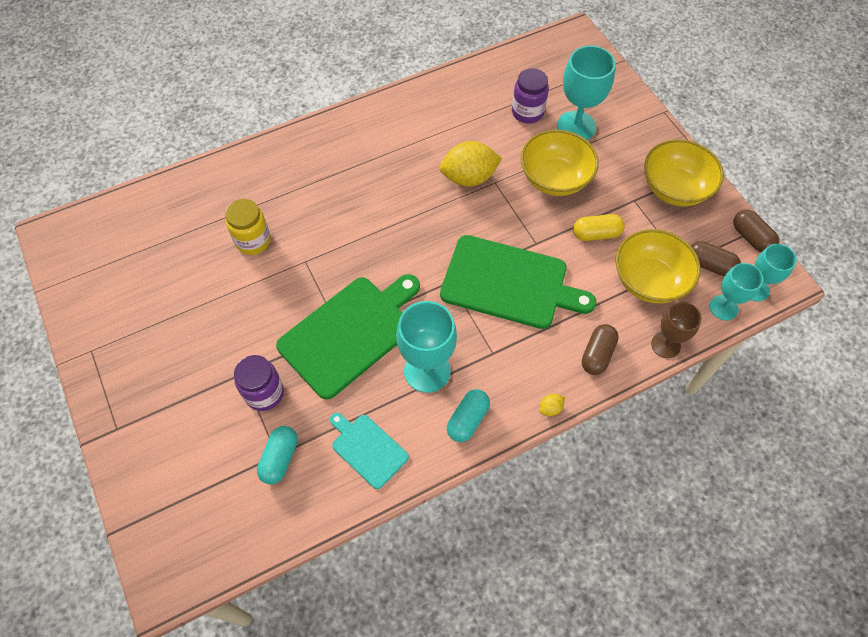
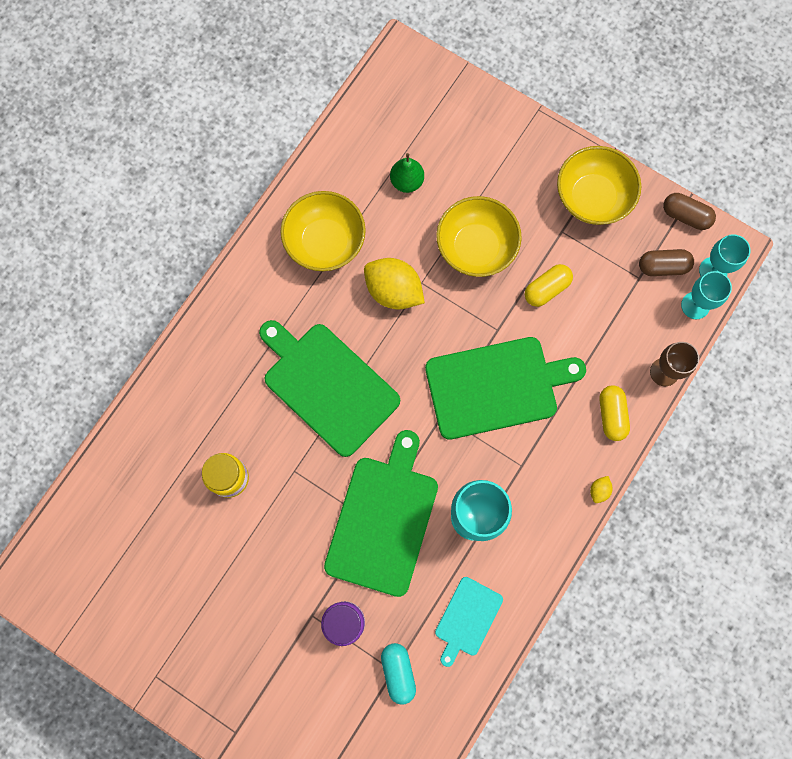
camera: 30 degrees left, 15 degrees up
(367, 449) = (467, 619): turquoise cutting board -> turquoise cutting board turned 75 degrees counterclockwise
(373, 216) = (327, 386): none -> green cutting board
(468, 420) = (536, 542): turquoise capsule -> none
(469, 177) = (393, 291): yellow lemon -> yellow lemon turned 75 degrees clockwise
(527, 112) = (407, 181): purple jar -> green pear
(576, 126) = (463, 173): turquoise goblet -> none
(597, 354) = (611, 415): brown capsule -> yellow capsule
(649, 281) = (618, 313): yellow bowl -> yellow bowl (325, 242)

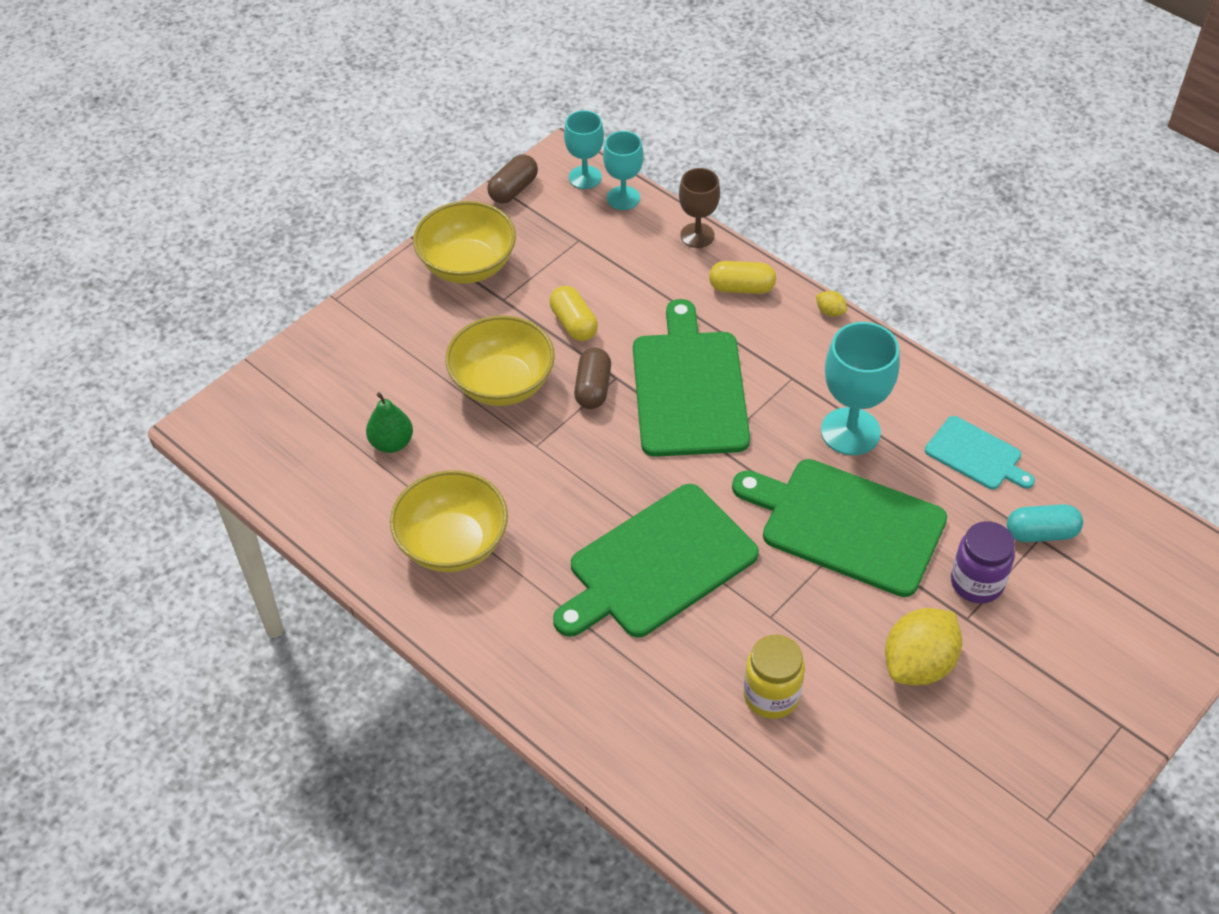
camera: 80 degrees left, 25 degrees down
(393, 291) = (541, 476): yellow lemon -> yellow lemon (918, 664)
(663, 266) = (570, 217): brown capsule -> brown capsule (593, 388)

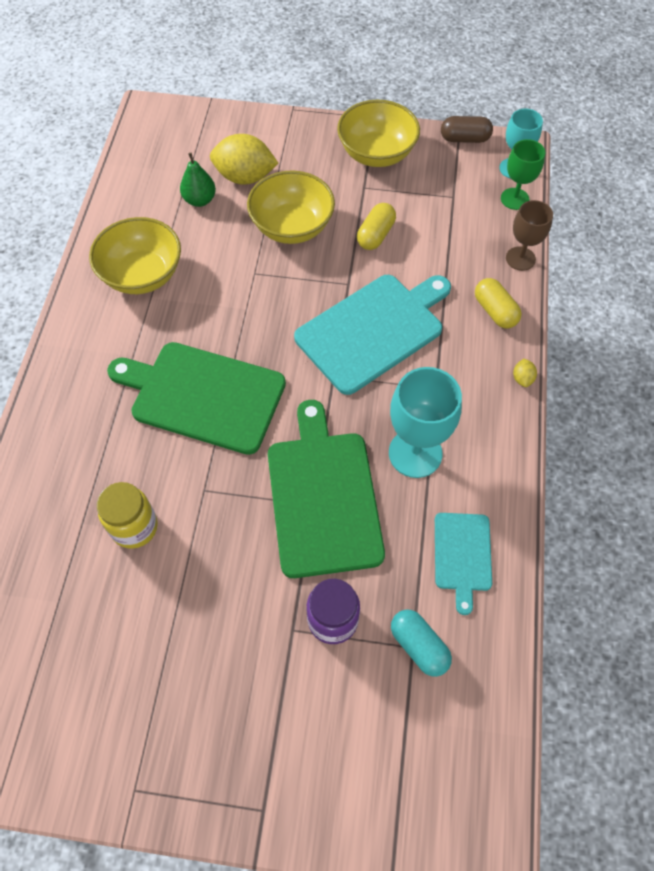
camera: 55 degrees right, 10 degrees up
(593, 388) = (327, 276): brown capsule -> none
(623, 198) = (514, 199): turquoise goblet -> green goblet
(689, 388) = (373, 330): green cutting board -> turquoise cutting board
(918, 664) = (225, 615): yellow lemon -> yellow lemon (245, 177)

